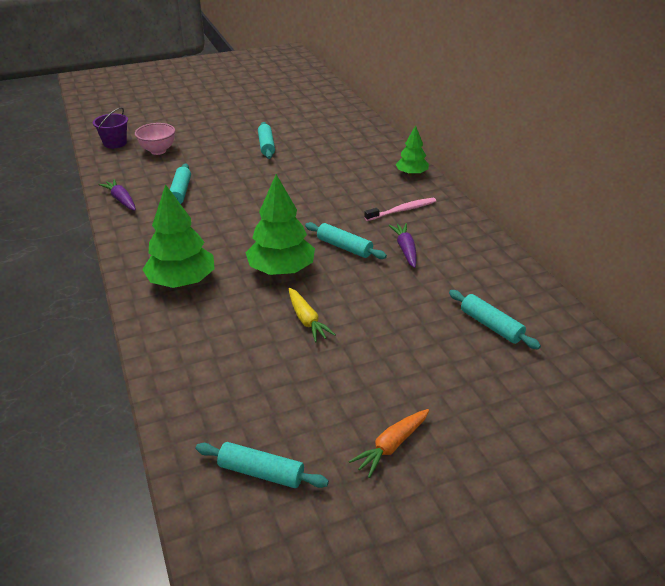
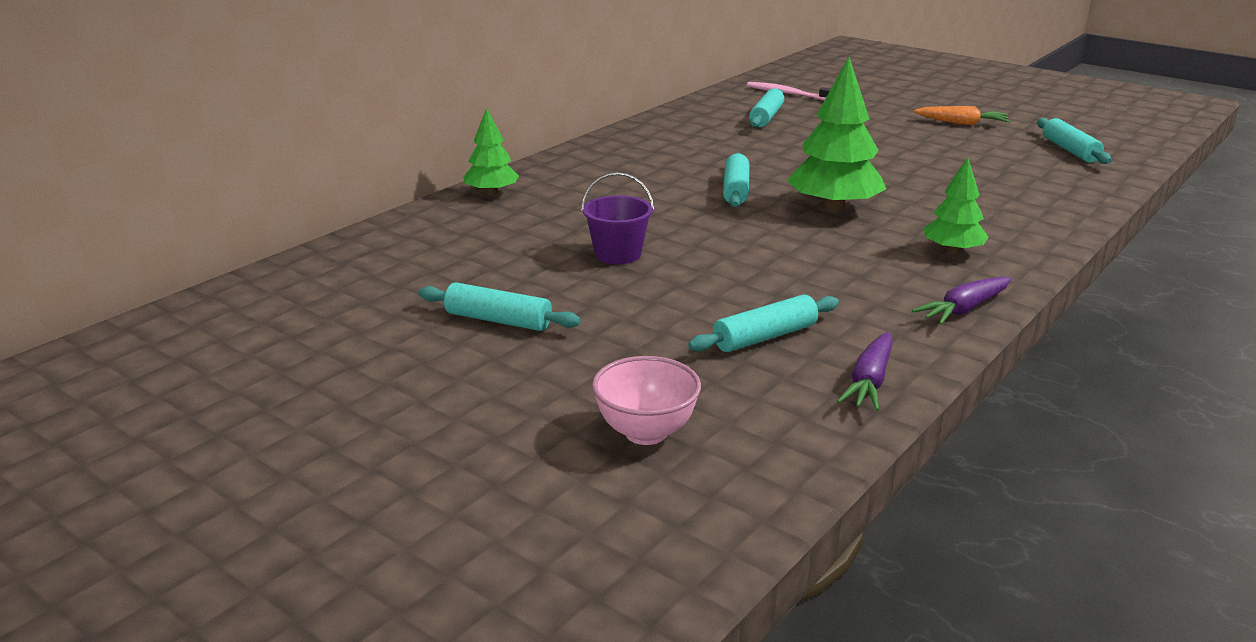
camera: 120 degrees left, 10 degrees down
(115, 143) = (674, 519): purple bucket -> purple bucket (618, 254)
(182, 282) = (953, 251): green tree -> green tree, size x0.59
(266, 146) = (498, 320): turquoise rolling pin -> turquoise rolling pin turned 60 degrees clockwise
(307, 320) = (889, 177): yellow carrot -> none
(402, 210) = (605, 180): pink toothbrush -> pink toothbrush (788, 94)
(405, 249) = (693, 163): purple carrot -> purple carrot (964, 309)

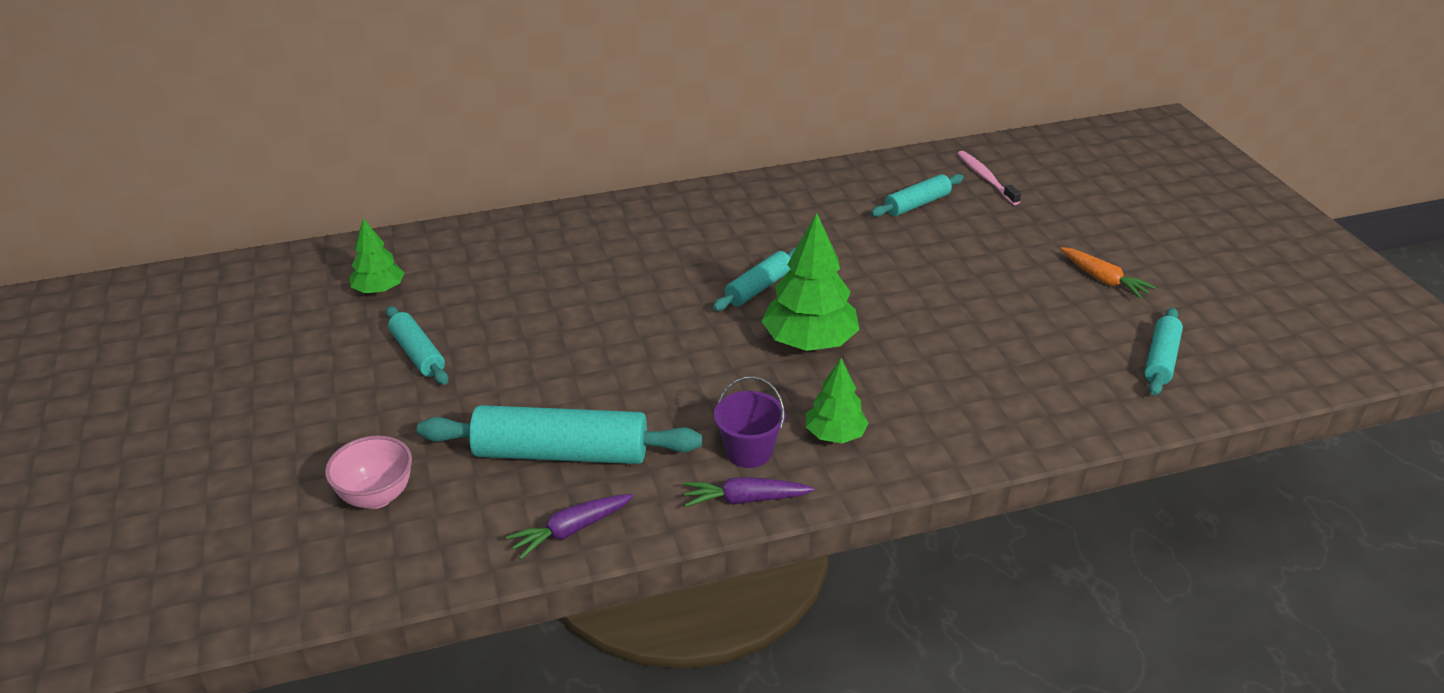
camera: 35 degrees right, 10 degrees up
(492, 193) = (572, 219): green tree -> green tree (379, 290)
(618, 254) = (574, 323): purple bucket -> purple bucket (748, 451)
(765, 337) = (561, 453): turquoise rolling pin -> turquoise rolling pin, size x1.78

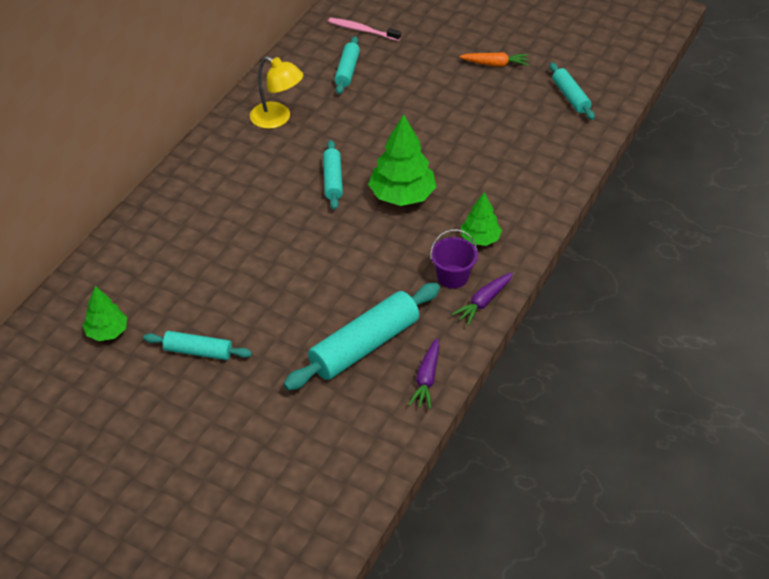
camera: 45 degrees left, 10 degrees up
(377, 496) = (304, 440): pink bowl -> none
(784, 209) = (277, 119): none -> yellow lamp

